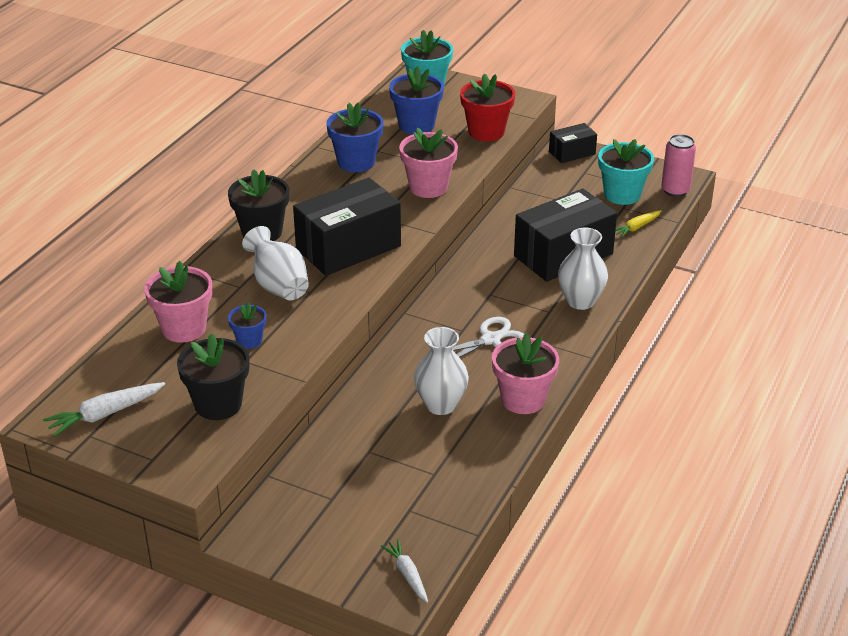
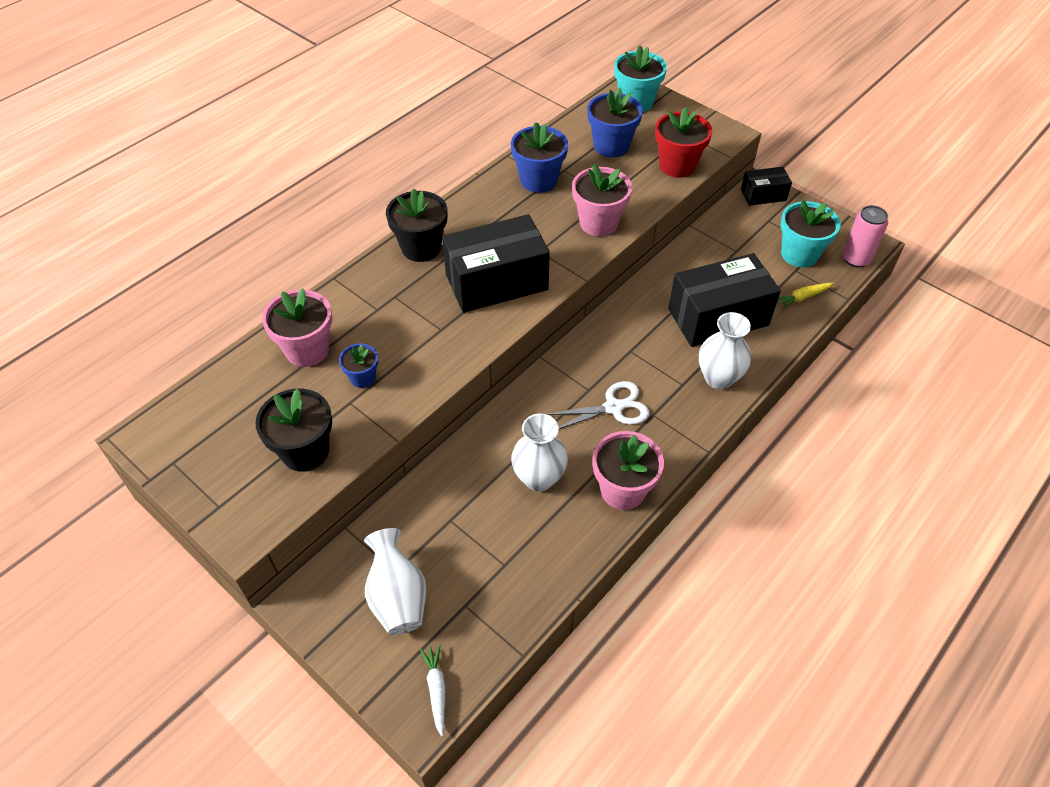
camera: 15 degrees right, 15 degrees up
(105, 414) = (196, 440): white carrot -> none
(279, 286) = (414, 316): white vase -> white vase (397, 597)

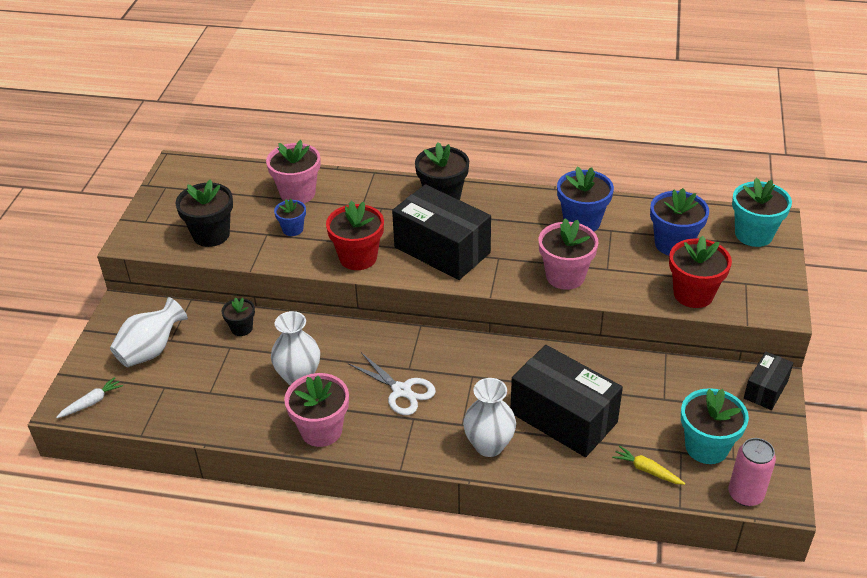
camera: 60 degrees right, 10 degrees down
(430, 498) = (241, 328): none -> black flower pot
(454, 345) = (358, 257): none -> red flower pot
(763, 195) = (766, 389): black box -> black box turned 75 degrees clockwise

